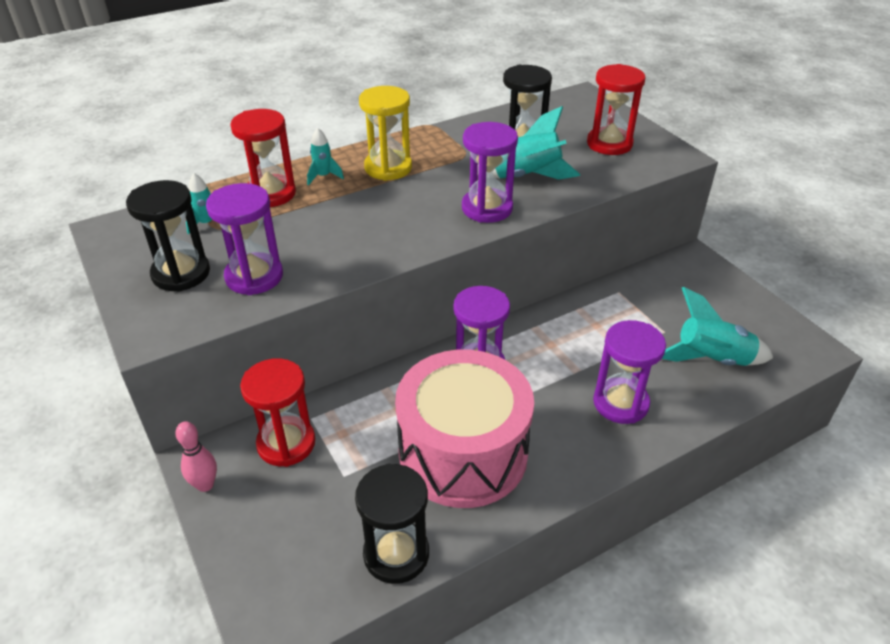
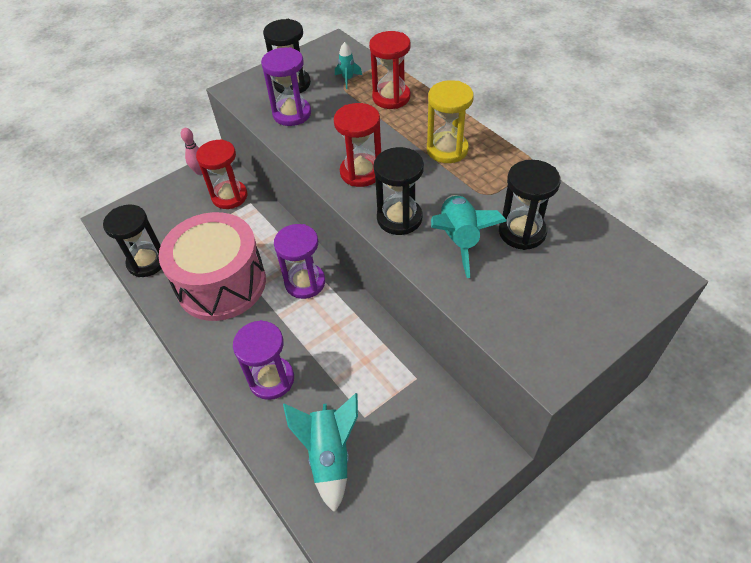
camera: 85 degrees right, 10 degrees up
(323, 176) = (422, 117): turquoise rocket -> none
(487, 208) = (399, 218): purple hourglass -> black hourglass
(609, 144) = (551, 304): red hourglass -> red hourglass (361, 172)

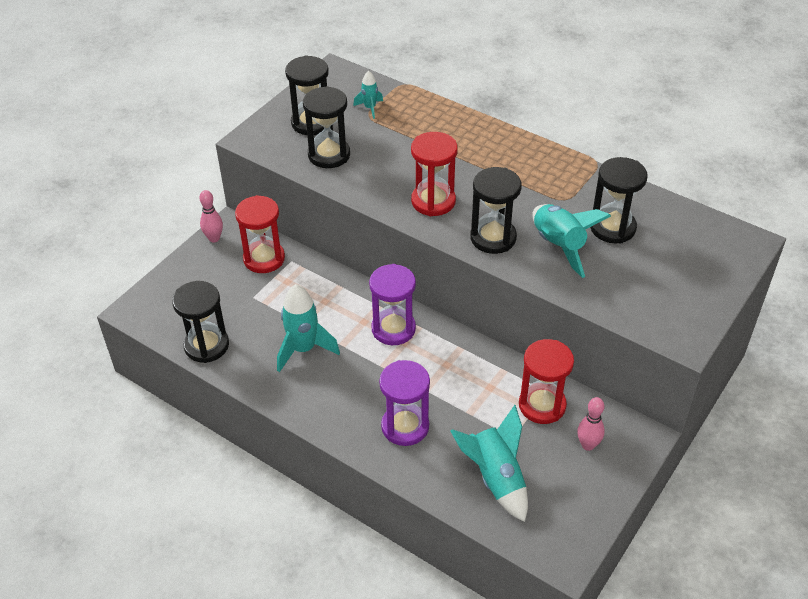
camera: 20 degrees left, 5 degrees down
(221, 283) = (303, 349): pink drum -> turquoise rocket
(292, 114) = (329, 155): purple hourglass -> black hourglass
(391, 97) = (426, 120): red hourglass -> red hourglass (542, 405)
(432, 445) = (588, 445): none -> pink bowling pin
(447, 150) = (508, 164): yellow hourglass -> none

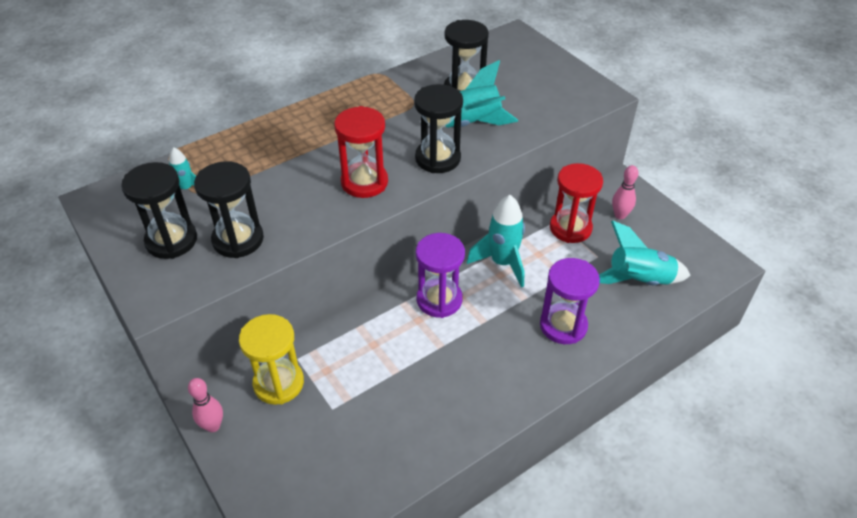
camera: 70 degrees left, 0 degrees up
(206, 345) = (384, 473): black hourglass -> none
(264, 259) = (278, 383): red hourglass -> yellow hourglass
(303, 349) = (432, 380): turquoise rocket -> turquoise rocket (502, 263)

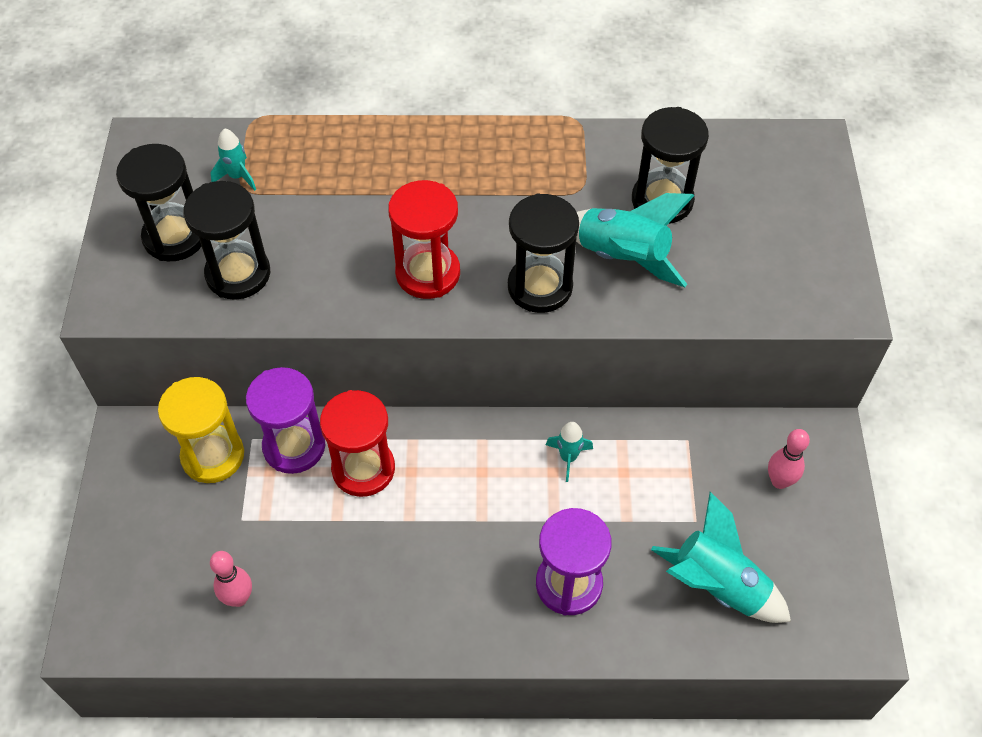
camera: 35 degrees right, 10 degrees up
(213, 426) = (119, 464): pink bowling pin -> pink bowling pin (238, 598)
(439, 300) = (455, 461): purple hourglass -> purple hourglass (294, 446)
(502, 263) = (568, 458): turquoise rocket -> turquoise rocket, size x0.53
(570, 228) = (696, 461): red hourglass -> red hourglass (363, 469)

